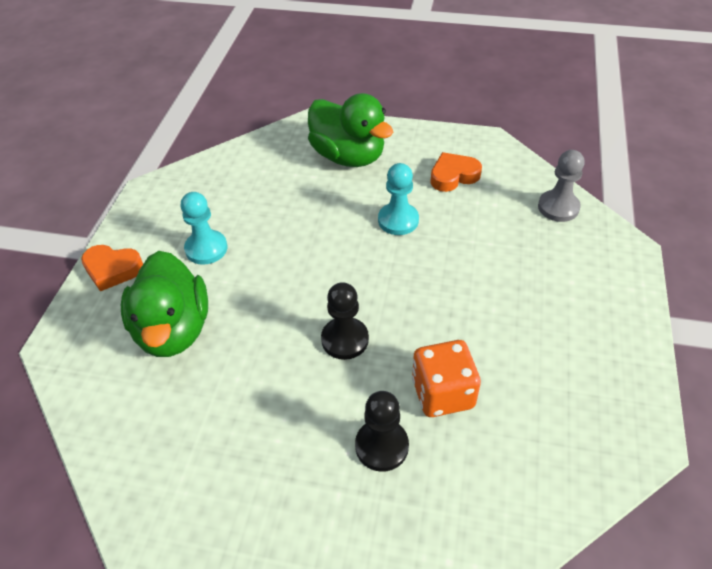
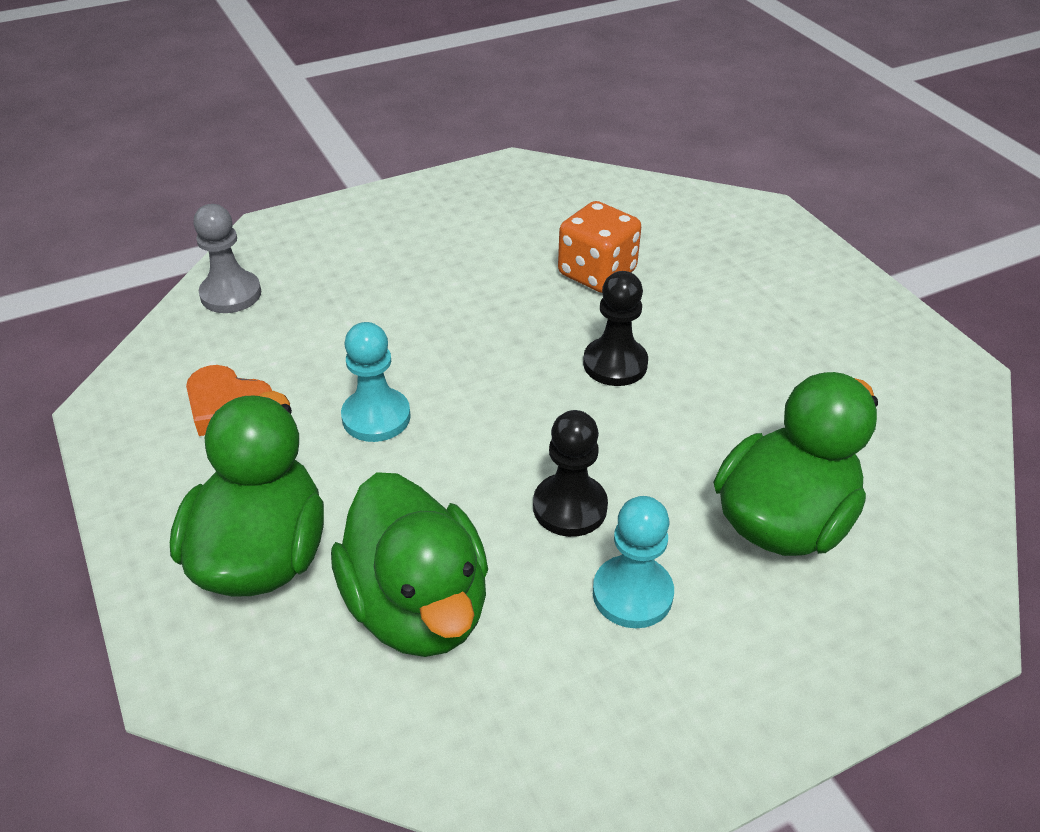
camera: 130 degrees left, 5 degrees down
(112, 270) = (796, 686): orange heart -> none
(275, 186) = (418, 606): none -> green duck
(381, 446) = (694, 283): black pawn -> black pawn (570, 507)

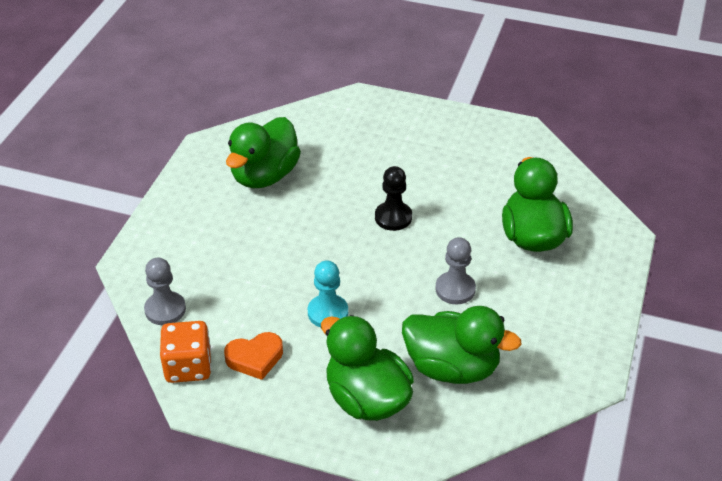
camera: 45 degrees left, 0 degrees up
(530, 228) = (264, 176): none -> green duck
(570, 507) = (455, 289): black pawn -> grey pawn
(597, 273) = (327, 179): orange dice -> orange dice (188, 366)
(632, 594) = (517, 303): turquoise pawn -> none

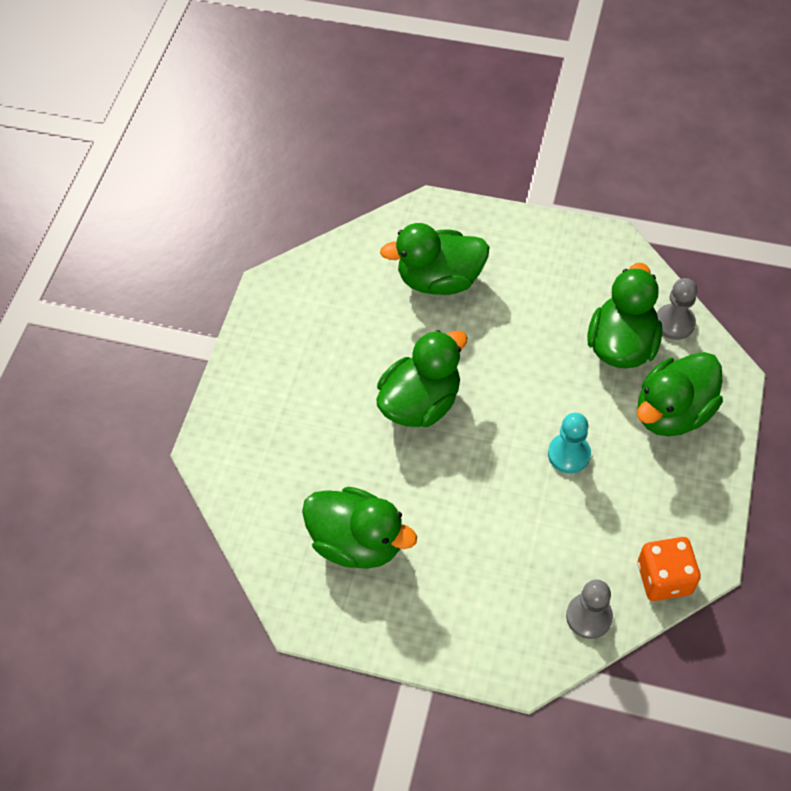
camera: 90 degrees left, 15 degrees up
(255, 358) = (641, 515): orange heart -> none
(393, 217) = (420, 403): black pawn -> green duck
(455, 289) = (521, 344): grey pawn -> grey pawn (674, 323)

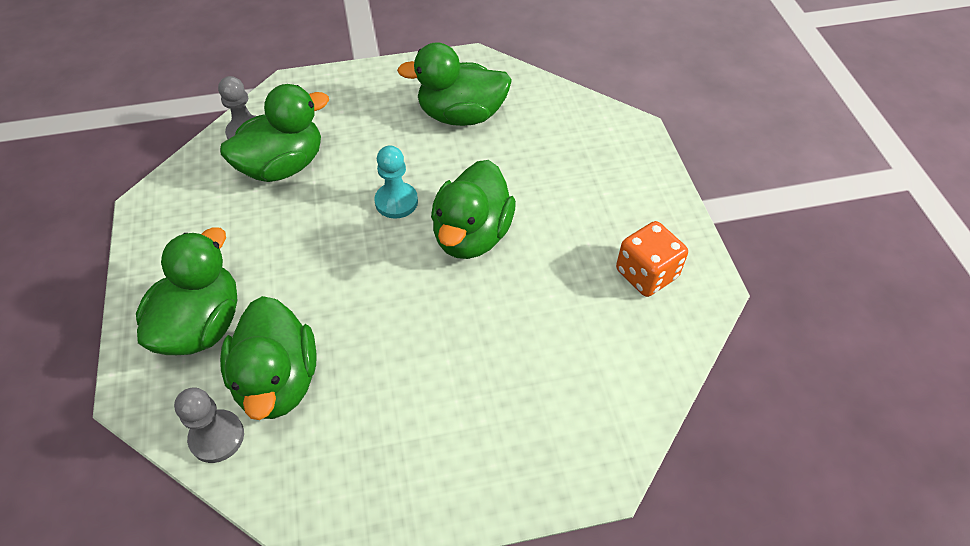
camera: 150 degrees right, 5 degrees down
(440, 279) = (529, 375): green duck -> green duck (283, 166)
(569, 454) = (303, 243): turquoise pawn -> turquoise pawn (396, 202)
(664, 578) = (186, 179): orange dice -> orange dice (646, 274)

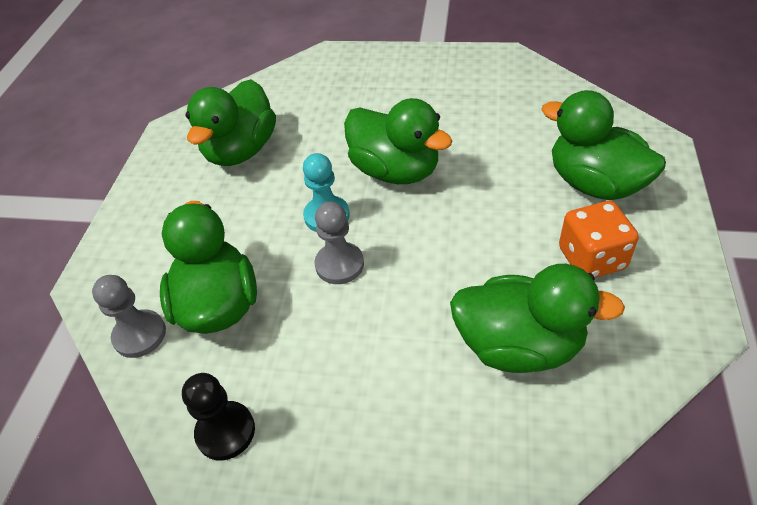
camera: 65 degrees left, 5 degrees down
(173, 211) = (225, 431): none -> black pawn
(201, 325) = (421, 413): green duck -> green duck (594, 184)
(217, 437) = (578, 411): grey pawn -> grey pawn (339, 264)
(646, 274) = (481, 82): orange dice -> orange dice (591, 258)

